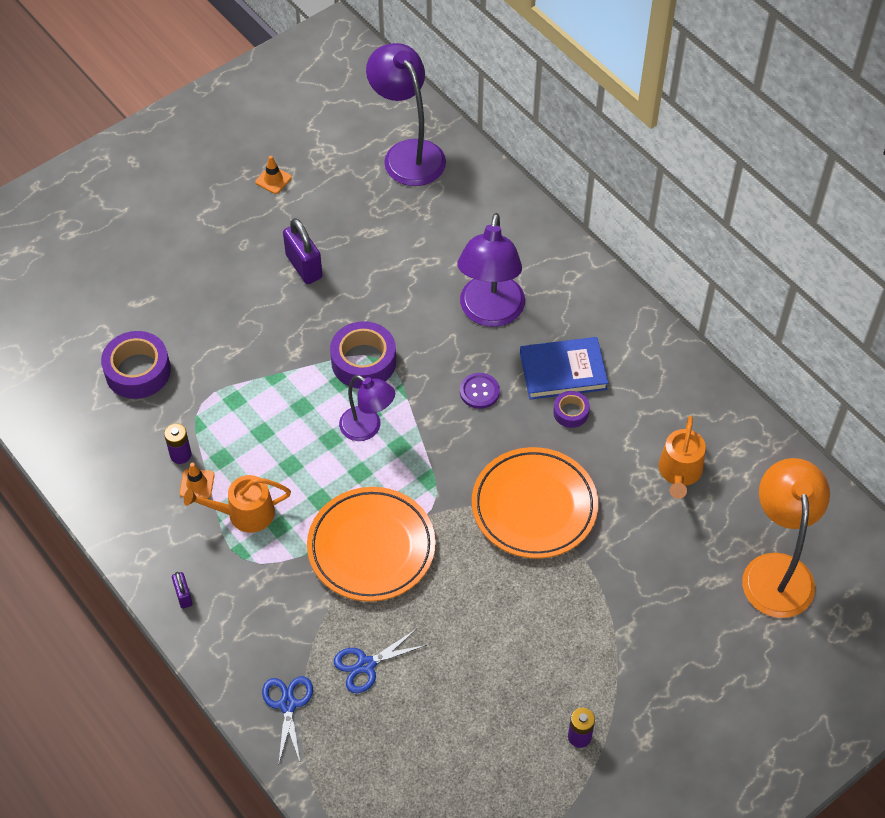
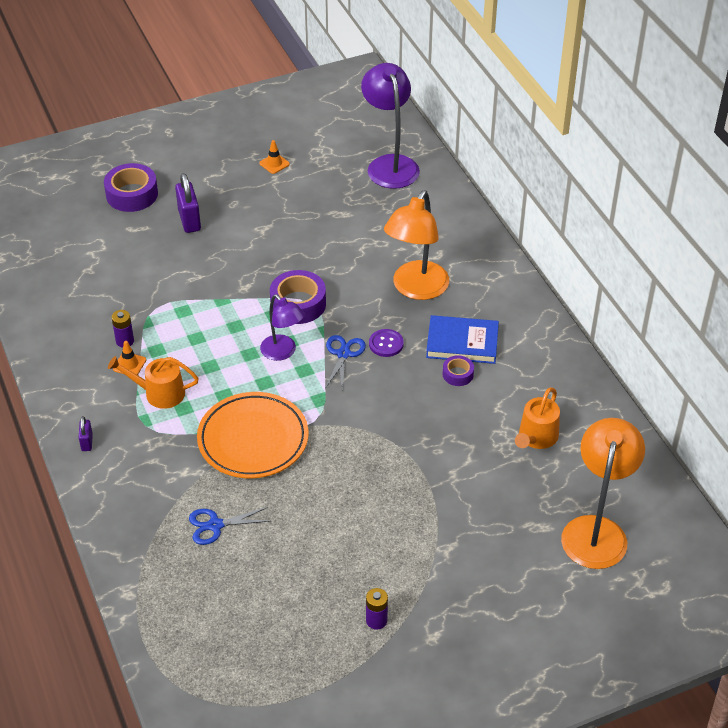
camera: 15 degrees right, 10 degrees down
(138, 371) = (114, 276): purple tape -> purple tape (132, 194)
(288, 705) = (139, 540): blue scissors -> blue scissors (343, 354)
(304, 267) = (275, 228): purple padlock -> purple padlock (189, 220)
(490, 313) = (416, 289): purple lamp -> orange lamp
(534, 506) = (401, 437): orange plate -> none

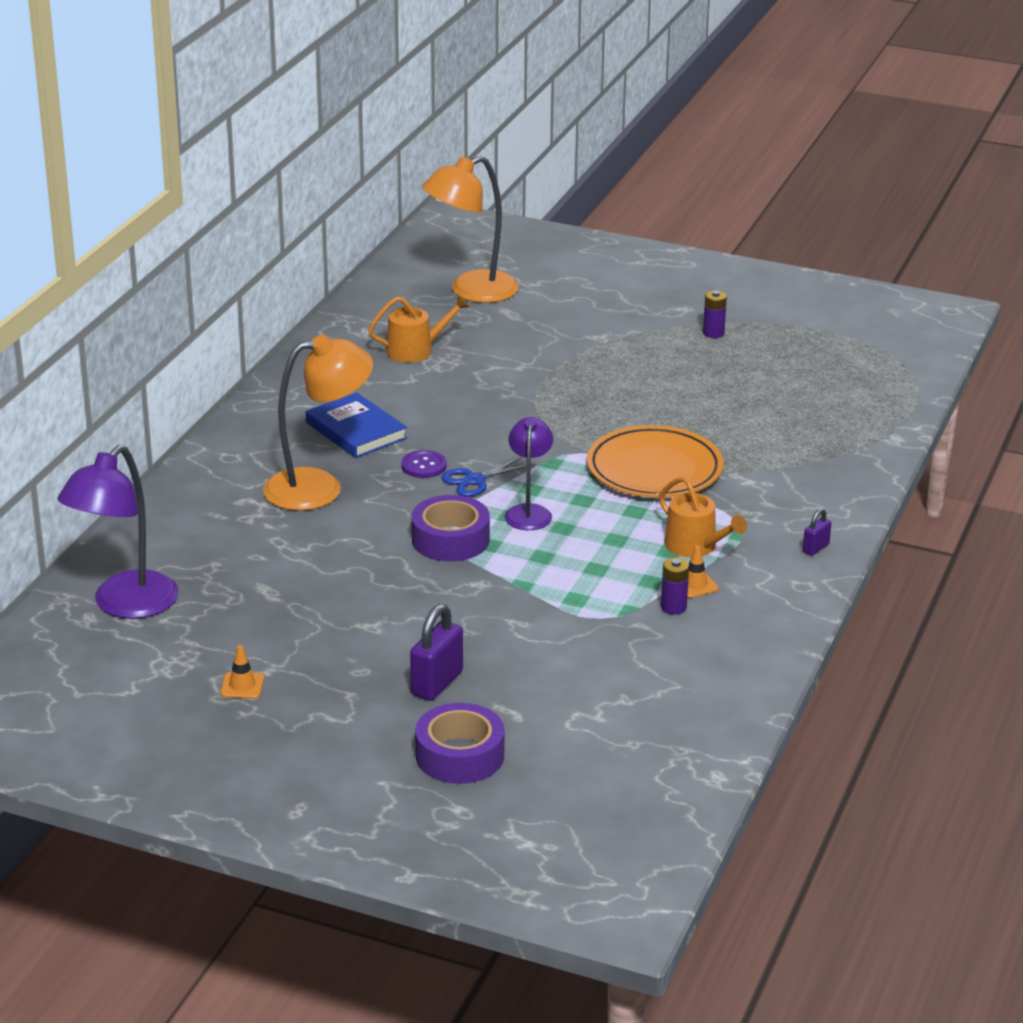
camera: 135 degrees left, 15 degrees down
(215, 525) = (767, 437): blue scissors -> none
(458, 374) = (401, 414): purple tape -> none

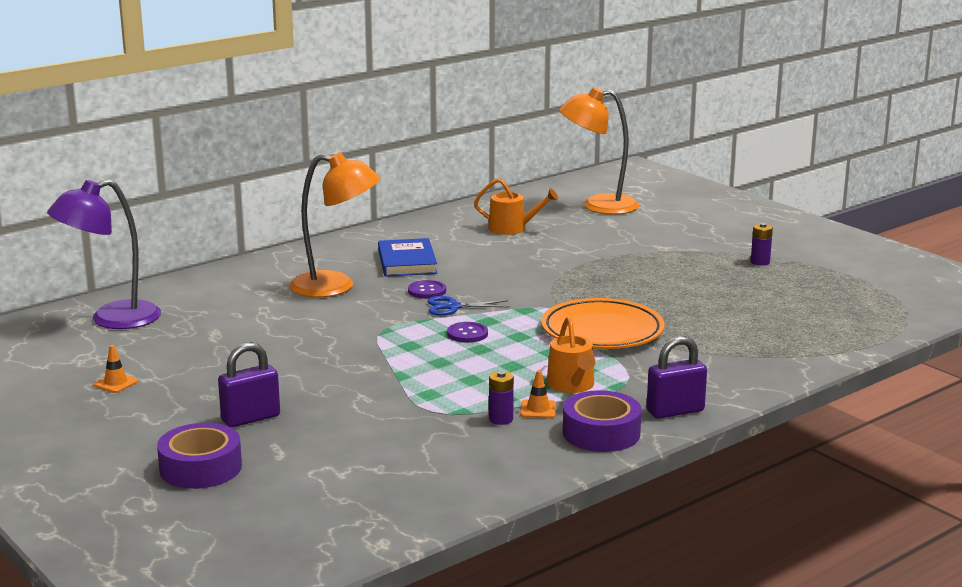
camera: 30 degrees right, 10 degrees down
(450, 539) = (385, 336): purple tape -> purple tape (601, 433)
(529, 512) = (467, 334): purple lamp -> purple button
(815, 548) = (675, 411): purple padlock -> purple padlock, size x1.86

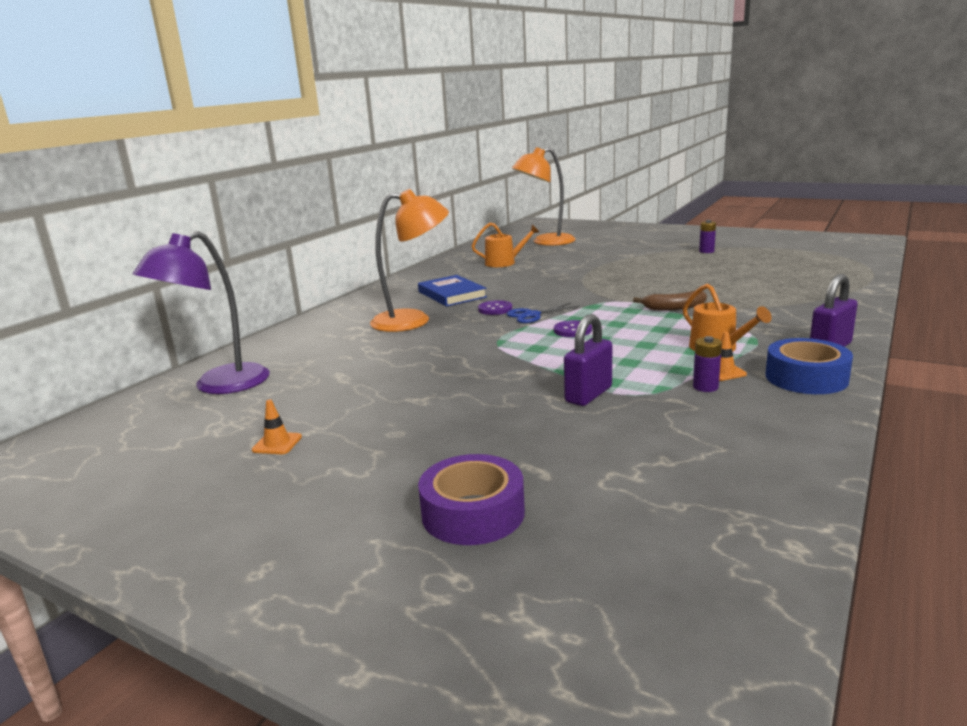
camera: 20 degrees left, 0 degrees up
(250, 418) = (466, 444): purple padlock -> purple padlock (588, 395)
(601, 433) = (806, 378): purple tape -> blue tape
(602, 331) = (674, 308): orange plate -> brown banana

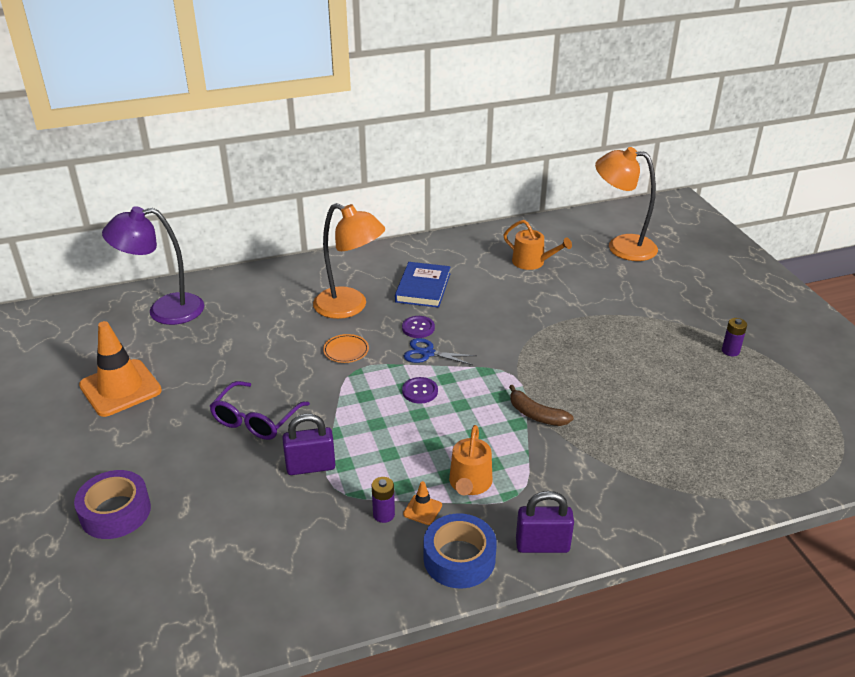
camera: 40 degrees right, 15 degrees up
(277, 443) = (120, 388): orange traffic cone -> orange traffic cone, size x2.40
(464, 337) = (346, 351): none -> orange plate
(475, 396) = (256, 420): none -> purple glasses

